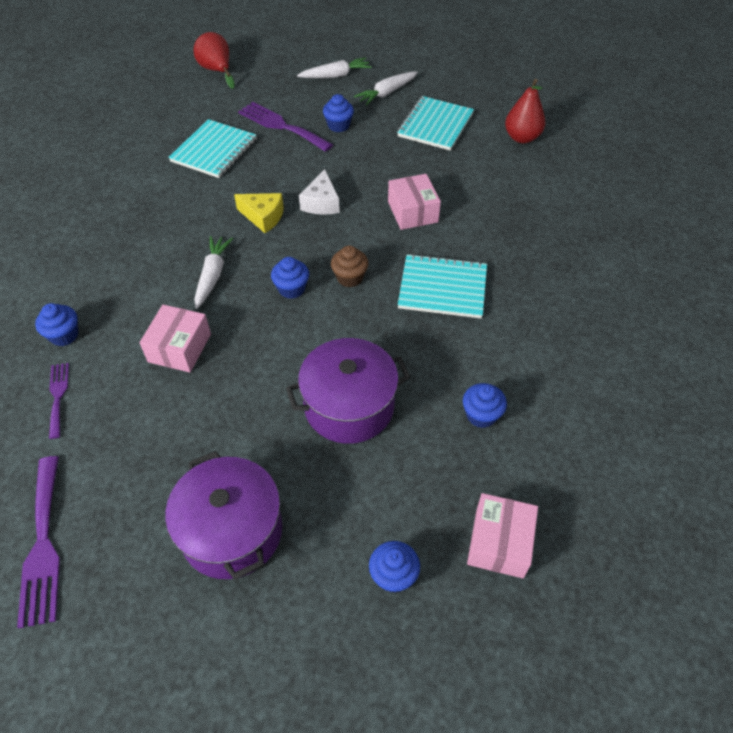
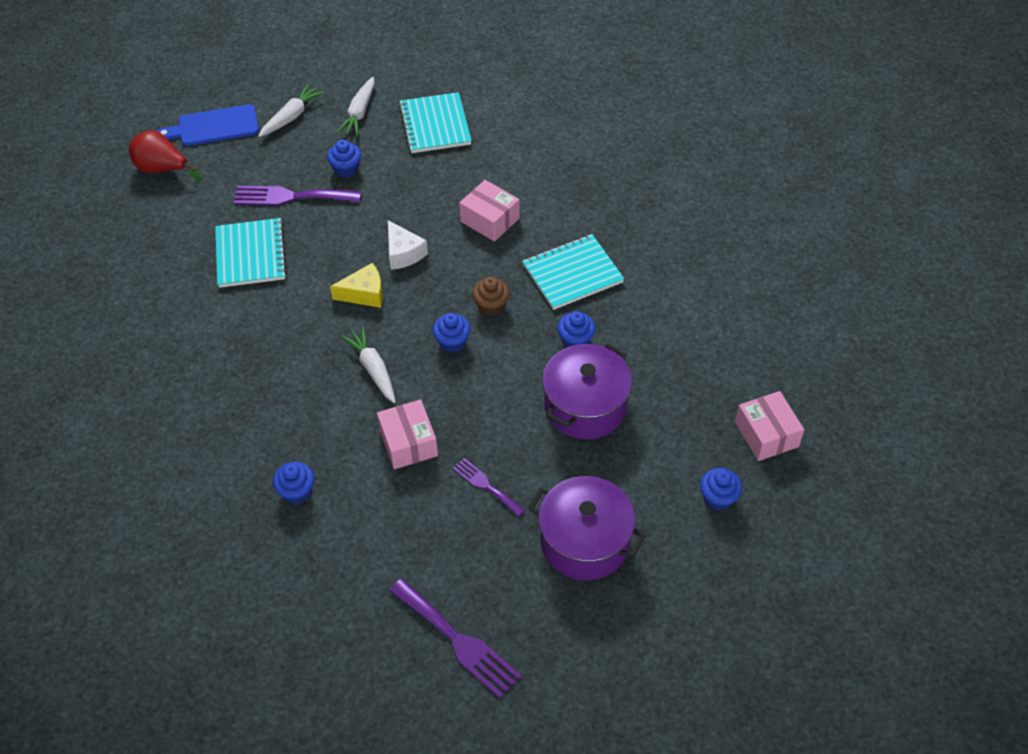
camera: 35 degrees left, 0 degrees up
(58, 396) = (348, 539): purple fork -> purple fork (486, 485)
(277, 59) = (214, 126): none -> blue cutting board
(481, 415) = (684, 356): blue cupcake -> blue cupcake (575, 341)
(522, 138) = (521, 101): red pear -> none

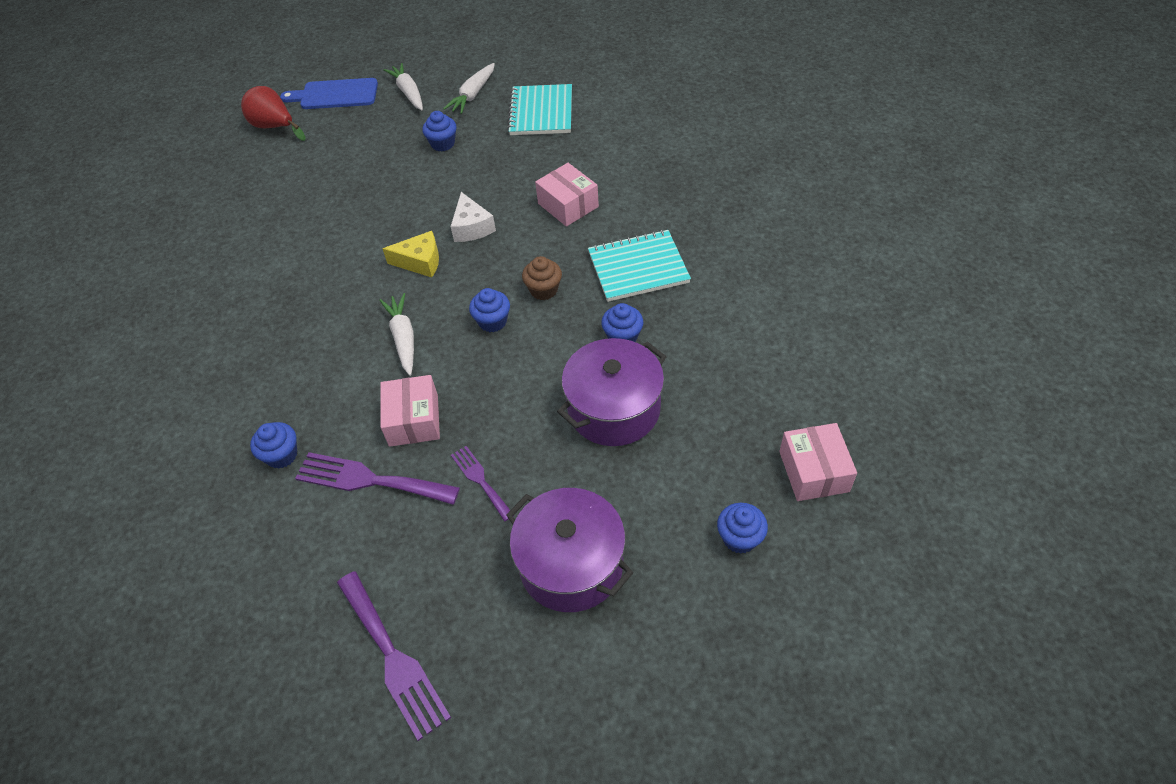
camera: 15 degrees right, 0 degrees up
(250, 255) = (325, 212): turquoise notebook -> none
(291, 117) = (408, 93): white carrot -> white carrot turned 75 degrees counterclockwise
(291, 197) = (382, 163): purple fork -> purple fork (370, 480)

